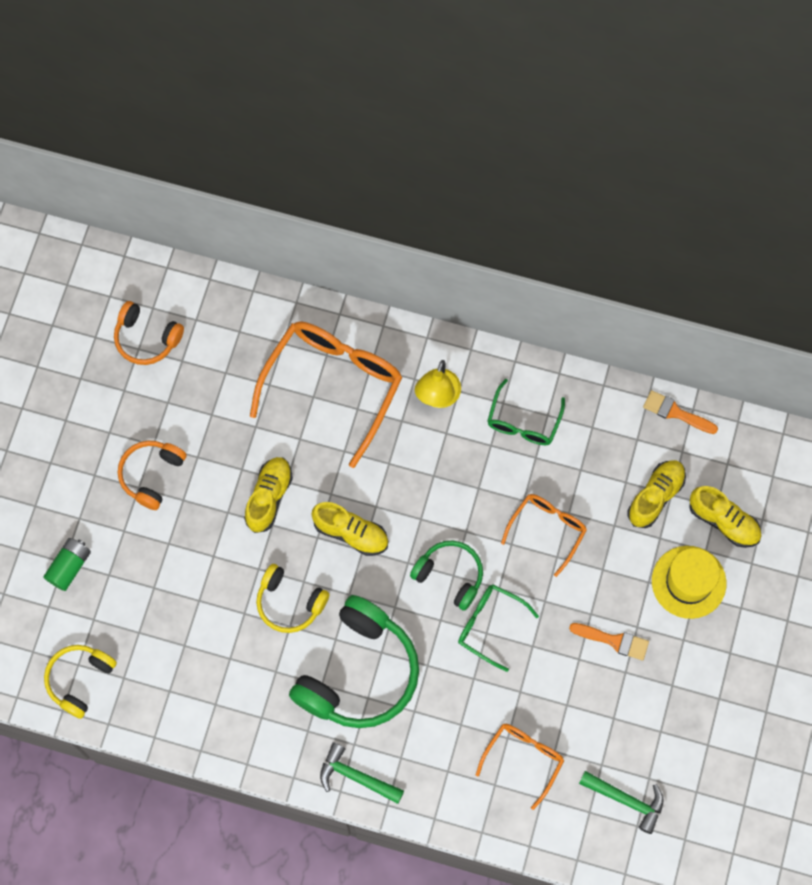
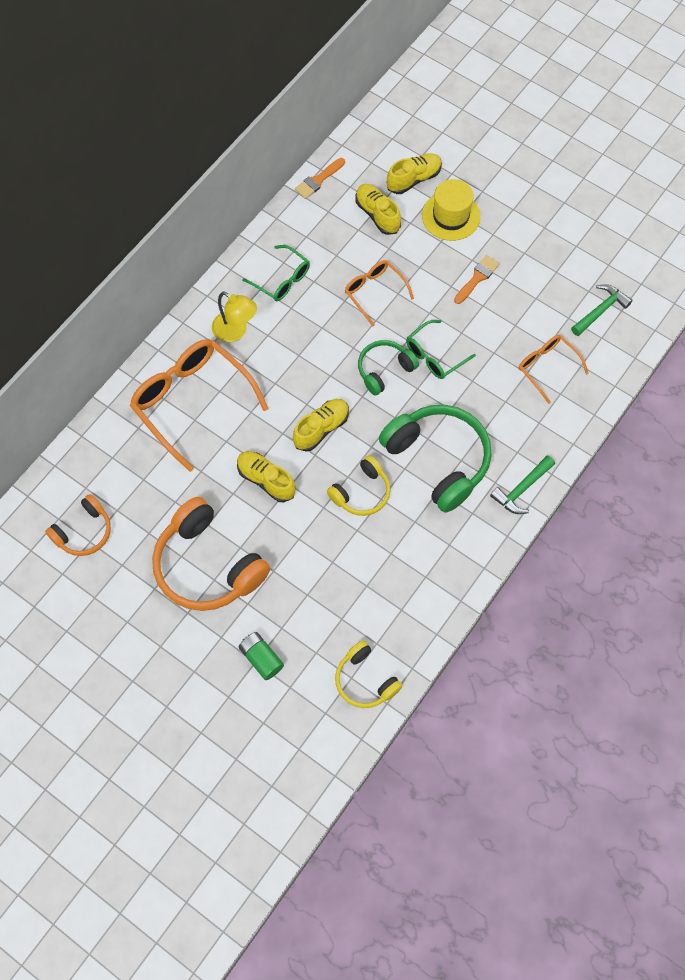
camera: 70 degrees left, 5 degrees down
(151, 475) = (207, 565): orange headphones -> orange headphones, size x1.79

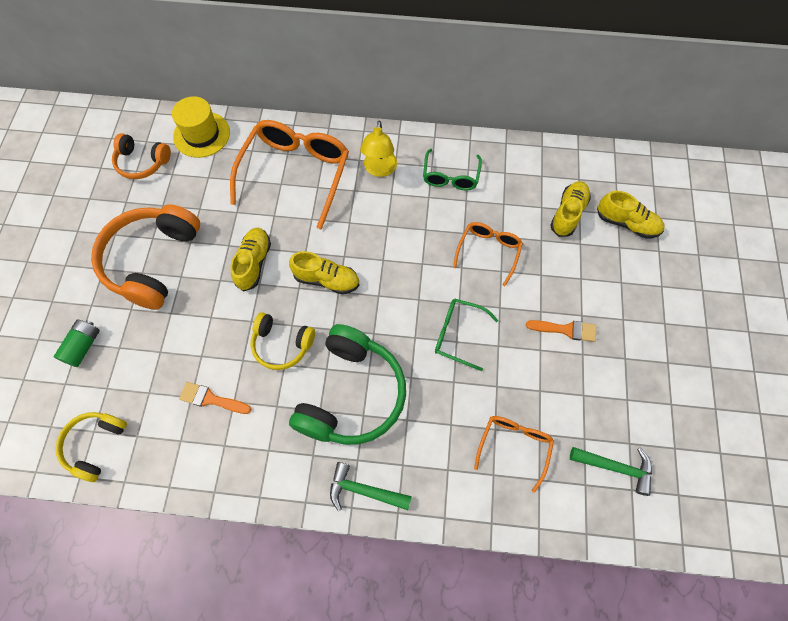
camera: 60 degrees right, 0 degrees up
(318, 180) = (566, 153): orange brush -> orange brush (211, 399)
(384, 370) = (416, 300): green headphones -> none
(450, 216) = (613, 273): yellow hat -> yellow hat (201, 134)

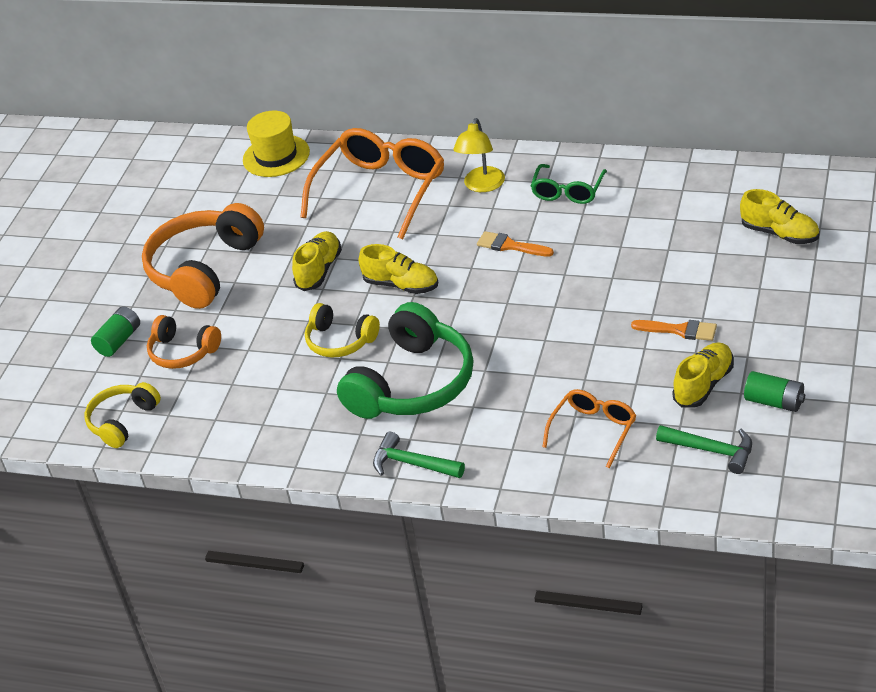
camera: 15 degrees right, 25 degrees down
(142, 162) = (204, 182): orange headphones -> orange headphones (183, 352)
(211, 399) = (254, 385): orange brush -> orange brush (510, 246)
(457, 334) = (547, 334): green glasses -> none
(488, 251) = (600, 260): orange glasses -> none
(568, 214) = (707, 225): yellow shoe -> yellow shoe (703, 385)
(656, 410) = (774, 402): none -> green battery

